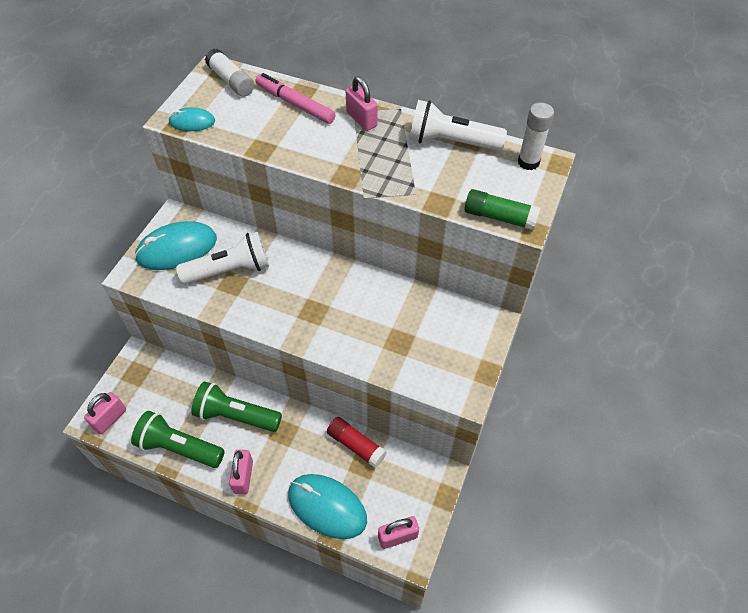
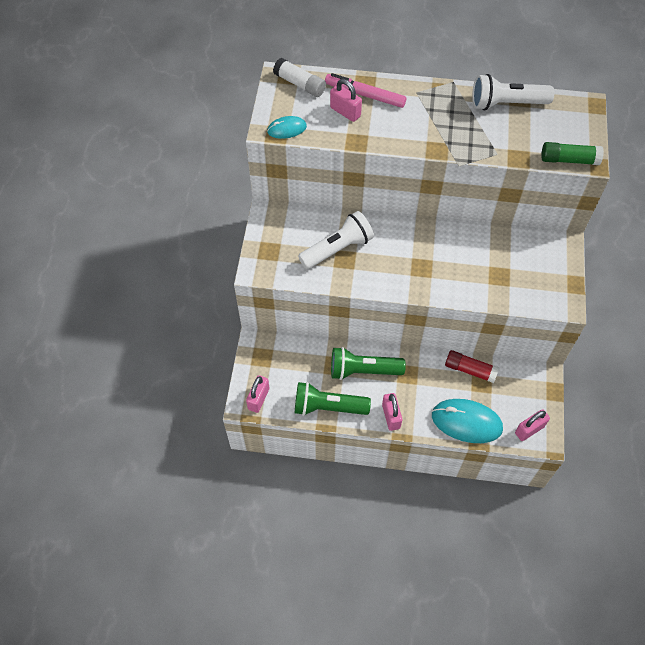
camera: 15 degrees left, 5 degrees up
(177, 248) = (283, 240): turquoise mouse -> none
(361, 119) = (426, 98): pink padlock -> pink padlock (345, 112)
(528, 162) = (573, 109): white glue stick -> none

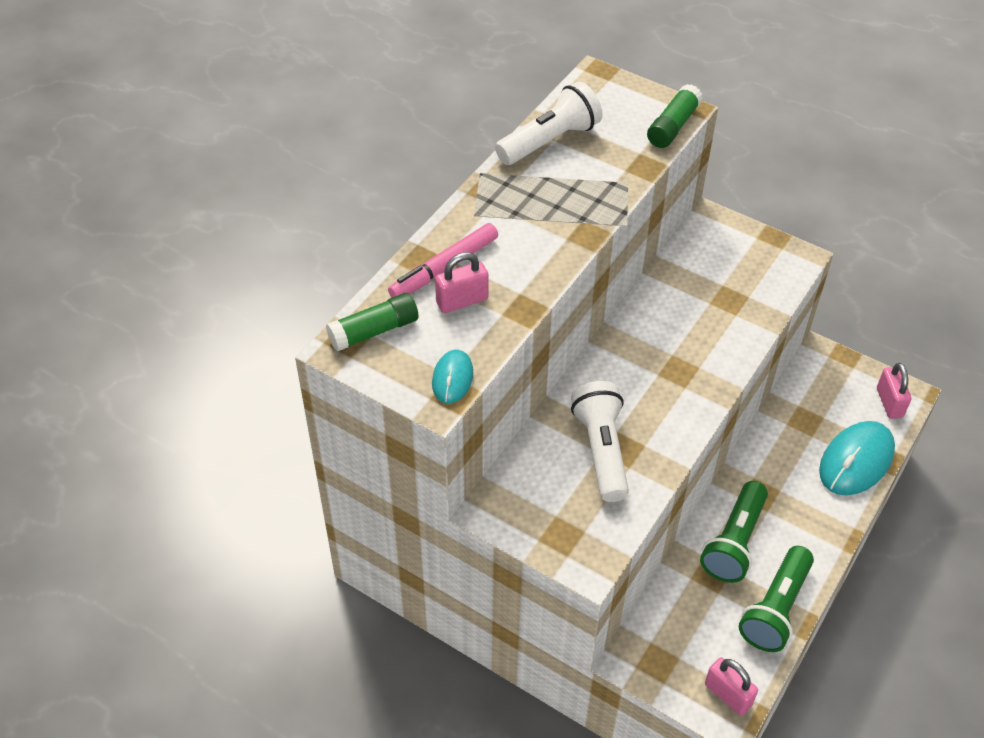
camera: 65 degrees left, 10 degrees down
(300, 84) = (374, 331): white glue stick -> green glue stick
(391, 416) = (818, 540): pink padlock -> none
(470, 370) = (782, 424): red glue stick -> none
(506, 103) = (550, 141): white flashlight -> white flashlight turned 150 degrees counterclockwise

